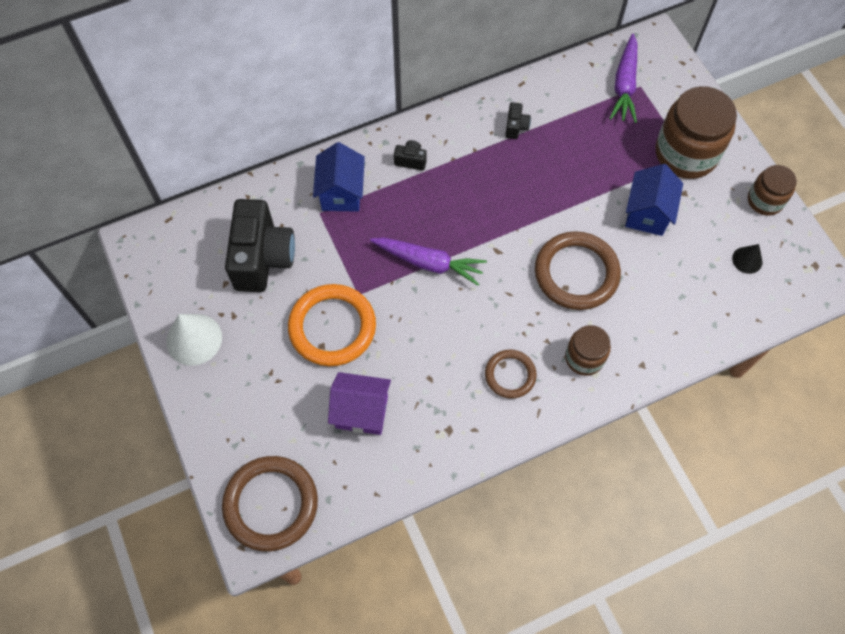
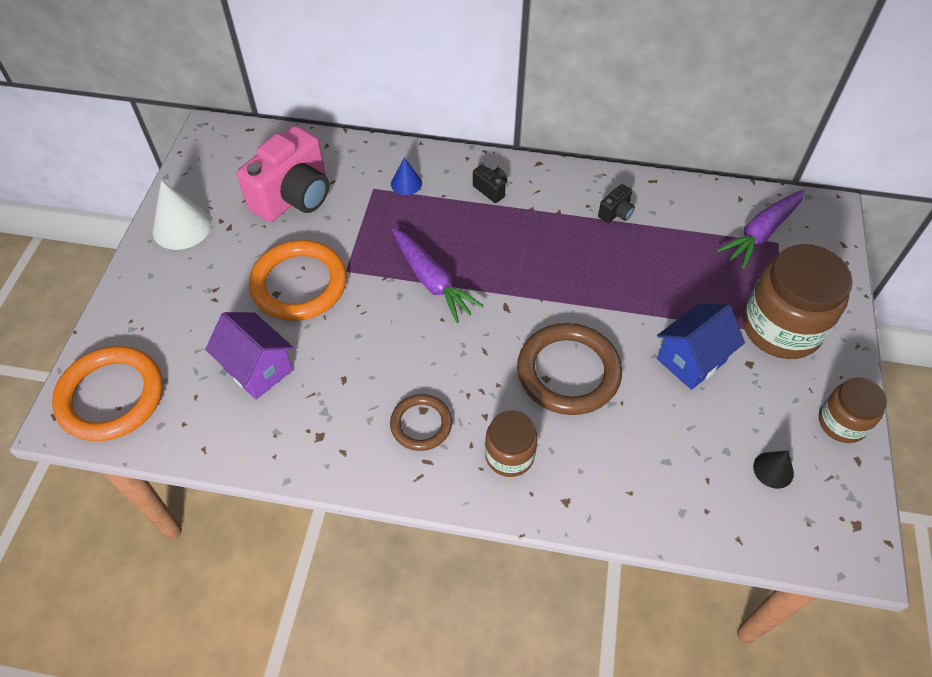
camera: 35 degrees right, 10 degrees down
(262, 258) = (294, 197): black camera -> pink camera
(271, 504) = (111, 396): brown ring -> orange ring
(341, 193) = (406, 183): blue house -> blue cone

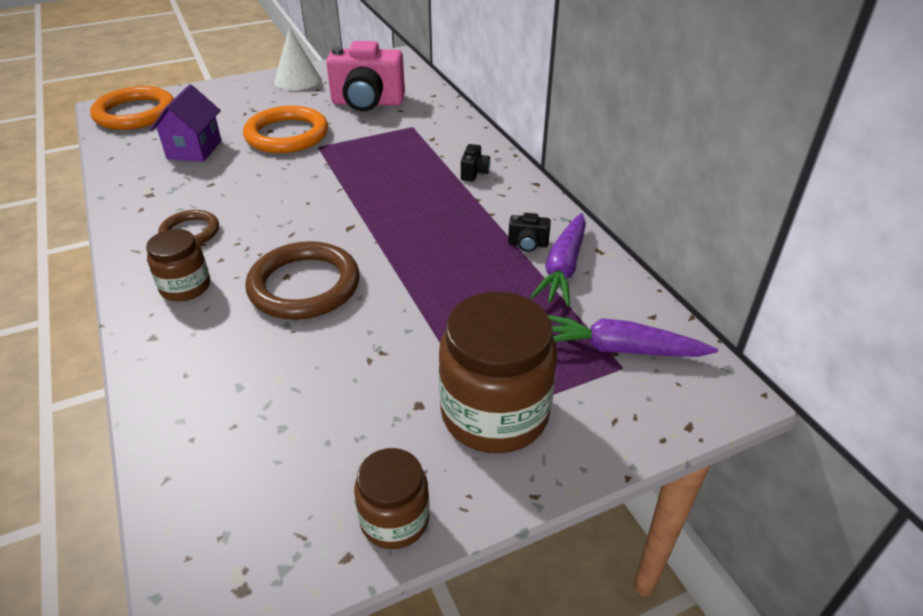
camera: 55 degrees right, 15 degrees down
(406, 183) = (434, 136): blue cone -> none
(432, 281) = (343, 183): purple carrot -> purple carrot (563, 268)
(691, 360) = (385, 358): blue house -> none
(773, 470) = (279, 476): black cone -> none

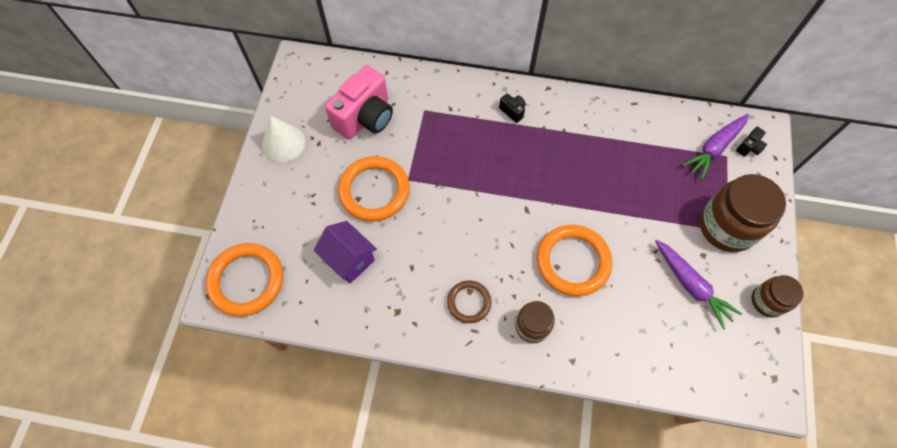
camera: 55 degrees left, 25 degrees up
(304, 285) = (573, 261): brown ring -> orange ring
(528, 244) = (606, 131): black camera -> black camera (749, 147)
(563, 268) = (638, 129): purple carrot -> purple carrot (691, 286)

